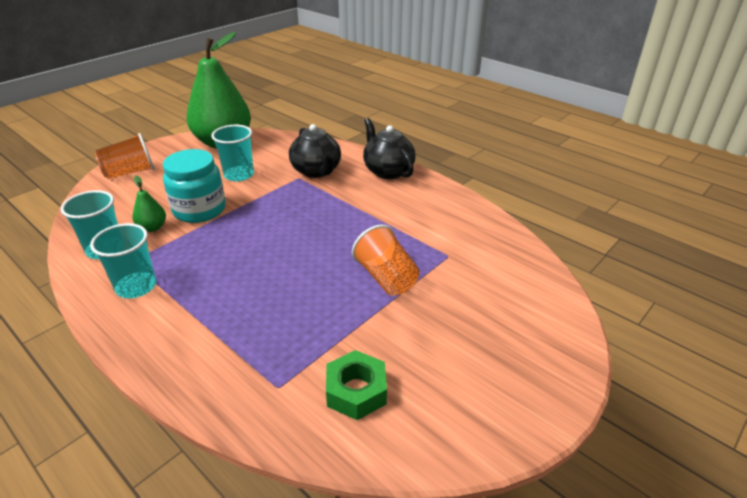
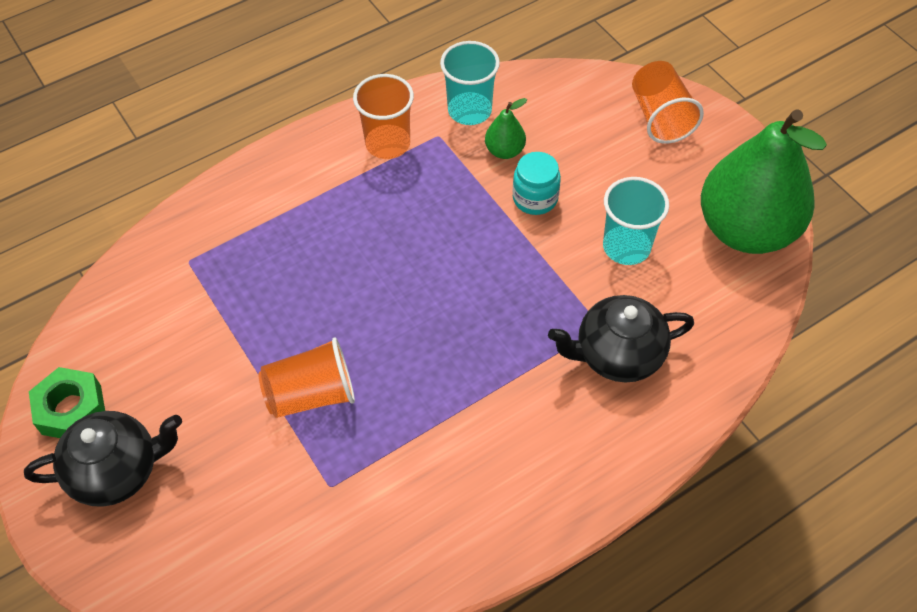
camera: 105 degrees right, 20 degrees up
(136, 286) = (388, 143): turquoise cup -> orange cup
(199, 210) = (535, 198): turquoise jar -> turquoise jar, size x0.61
(356, 391) = (152, 326): green nut -> green nut (71, 409)
(388, 171) = (595, 467): black teapot -> black teapot (117, 471)

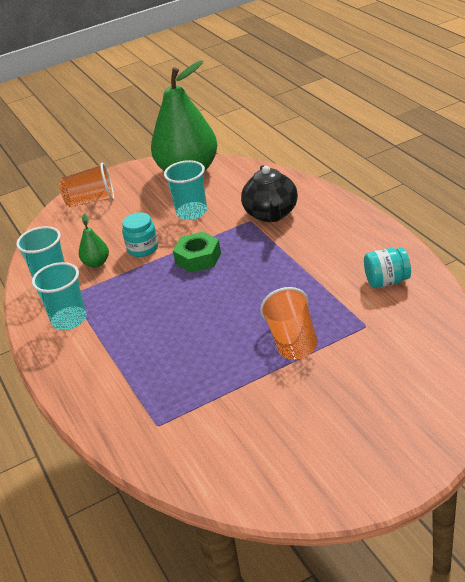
camera: 80 degrees left, 20 degrees down
(71, 409) = (300, 482): green nut -> green nut (198, 258)
(117, 471) = (357, 442): black teapot -> none
(388, 143) = (69, 320): orange cup -> turquoise cup
(428, 519) = (387, 281): none -> turquoise jar

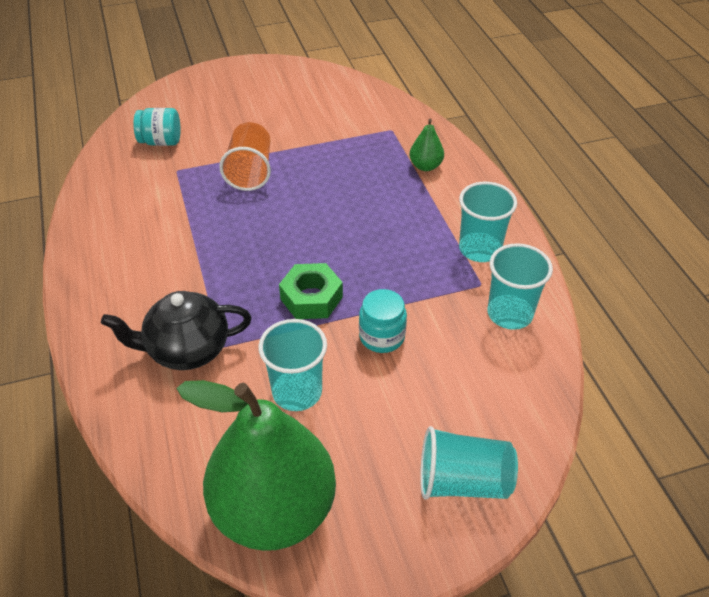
camera: 175 degrees left, 10 degrees up
(91, 201) = (463, 481): orange cup -> turquoise cup
(96, 263) = (449, 328): green pear -> green pear (425, 166)
(271, 214) = (187, 349): black teapot -> black teapot turned 105 degrees counterclockwise
(387, 281) = (123, 210): turquoise jar -> turquoise jar (161, 141)

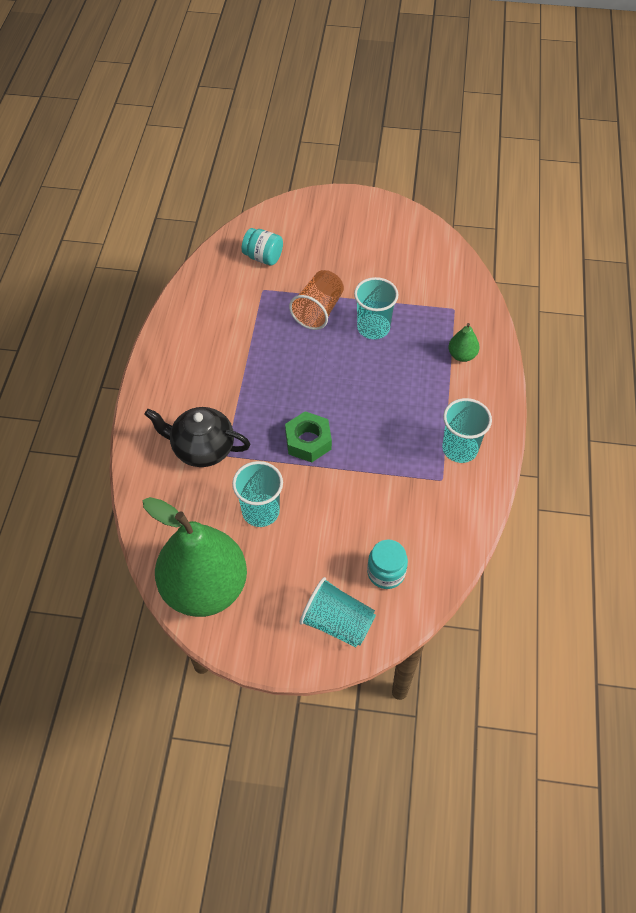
camera: 25 degrees right, 10 degrees up
(382, 337) = (342, 493): turquoise jar -> turquoise jar (386, 572)
(510, 314) = (449, 512): turquoise cup -> turquoise cup (373, 328)

